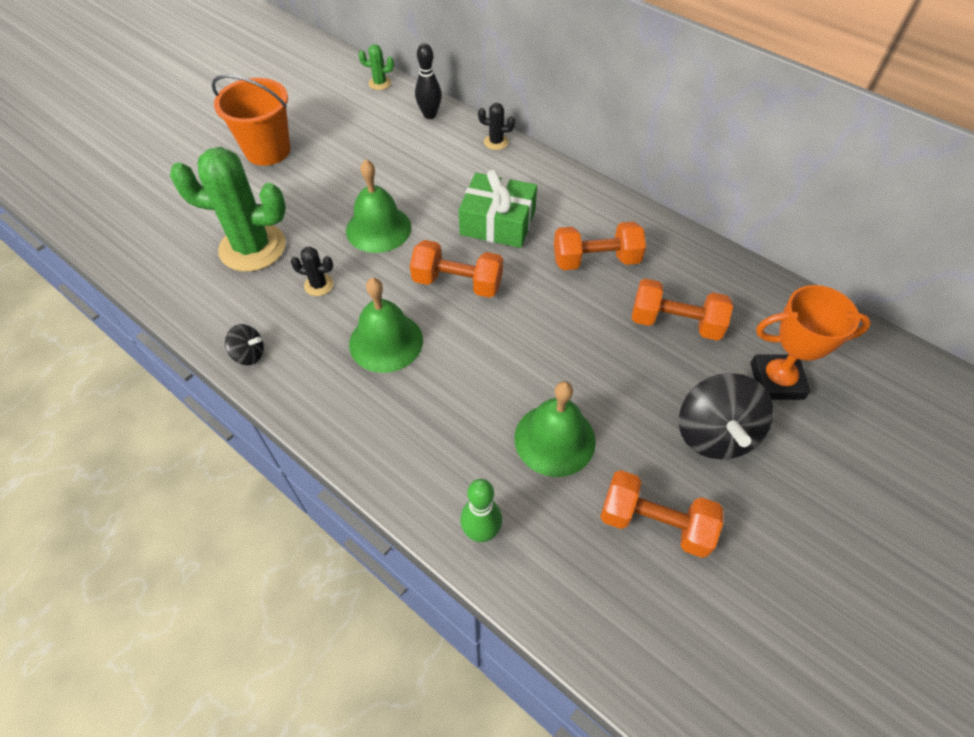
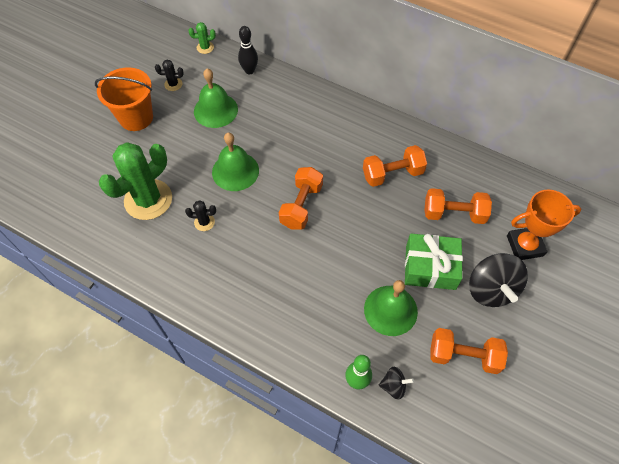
camera: 10 degrees left, 5 degrees up
(249, 354) = (170, 282): black spinning top -> black spinning top (394, 386)
(252, 247) = (148, 200): green cactus -> green cactus turned 45 degrees counterclockwise
(386, 342) = (262, 258): green bell -> green bell (215, 110)
(457, 283) = (301, 206): orange dumbbell -> orange dumbbell turned 75 degrees counterclockwise
(496, 142) = (303, 88): black cactus -> black cactus (173, 84)
(497, 222) = (319, 154): green gift -> green gift (430, 267)

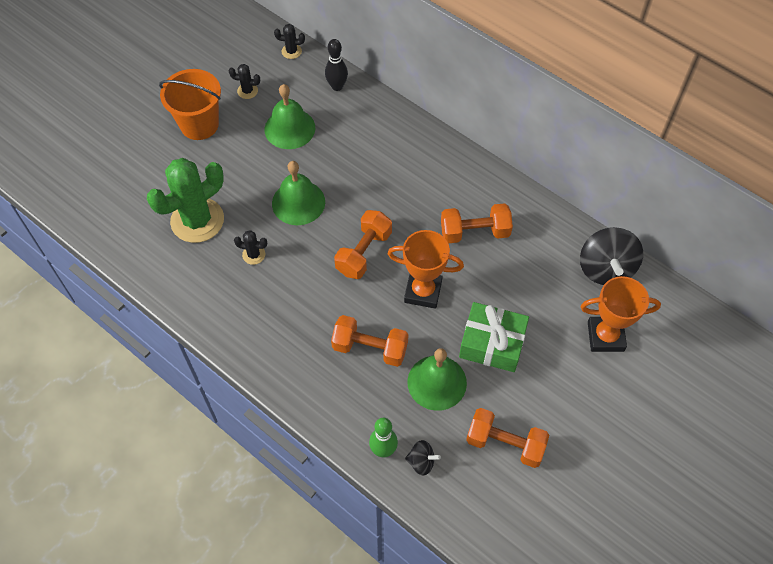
camera: 10 degrees right, 0 degrees up
(205, 47) = (291, 51): green cactus -> black cactus
(360, 231) = (423, 291): none -> orange trophy
(454, 214) = (533, 288): orange dumbbell -> orange dumbbell (370, 348)
(491, 289) = (554, 378): black spinning top -> black spinning top (605, 268)

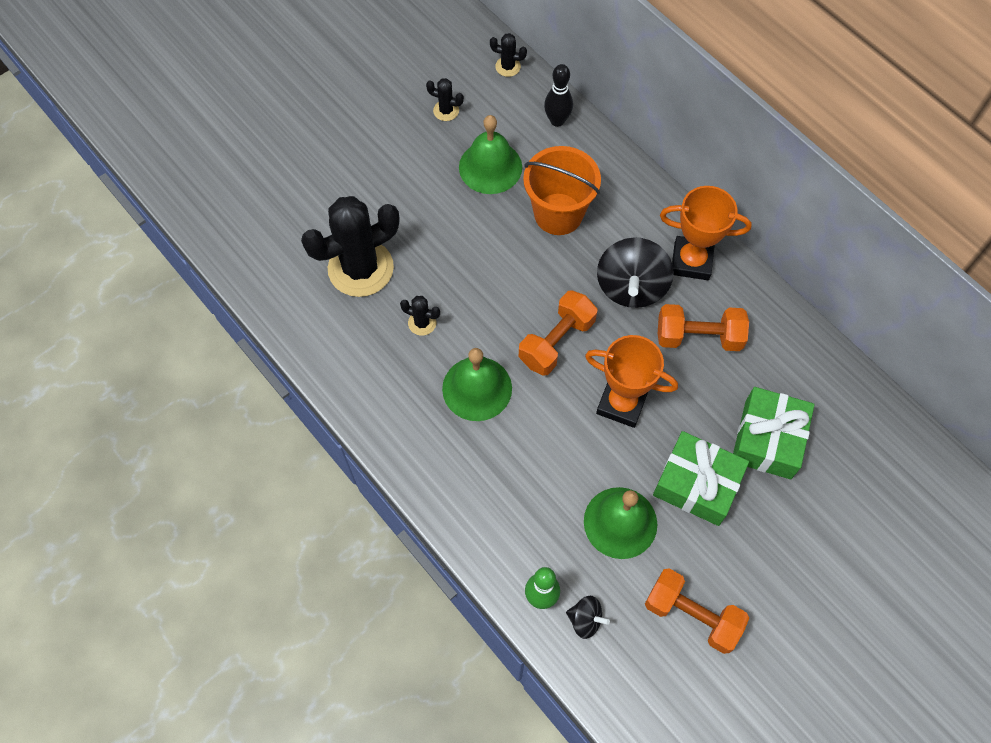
camera: 10 degrees right, 5 degrees up
(197, 220) = (360, 268): green cactus -> black cactus
(199, 124) = (381, 146): orange bucket -> orange bucket (558, 214)
(298, 202) = (486, 264): green bell -> green bell (477, 388)
(370, 348) = (545, 465): orange dumbbell -> none
(541, 300) = (768, 439): none -> green gift
(605, 268) = (856, 411): black spinning top -> black spinning top (631, 287)
(605, 336) = (841, 499): orange trophy -> orange trophy (691, 261)

